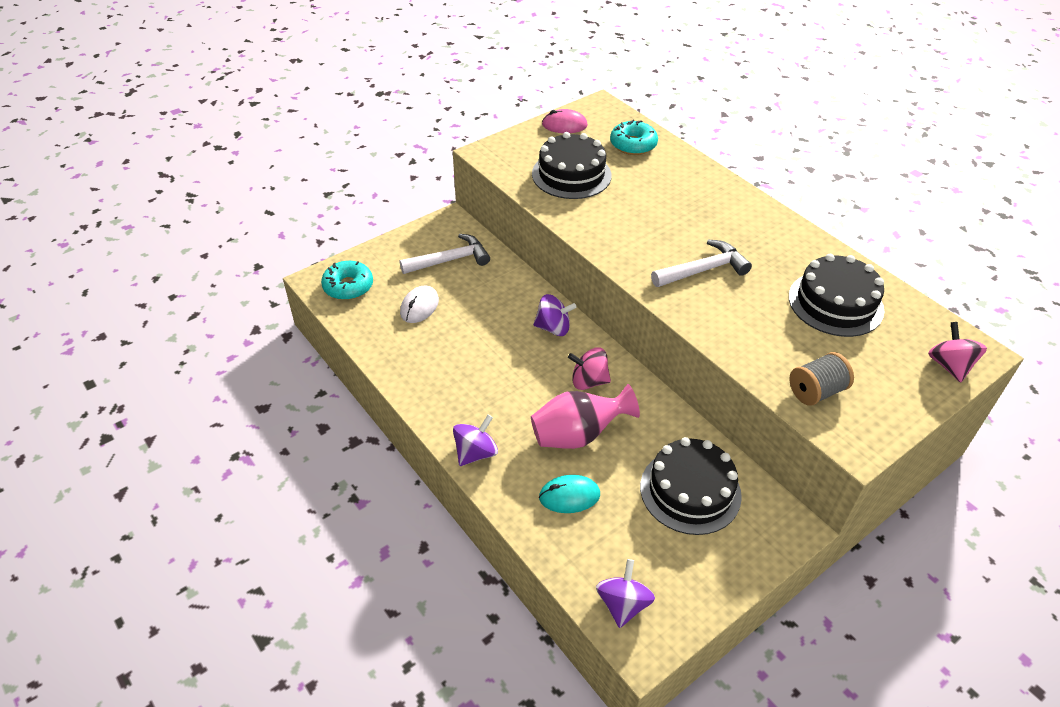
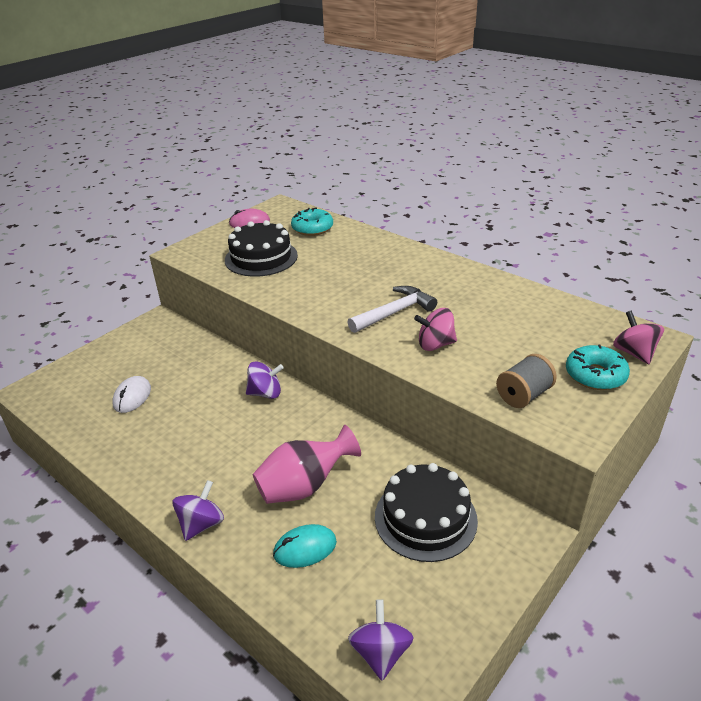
camera: 10 degrees left, 10 degrees down
(348, 286) = (59, 391): turquoise donut -> turquoise donut (595, 375)
(450, 260) = (159, 352): white hammer -> none
(588, 381) = (307, 434): pink spinning top -> pink spinning top (435, 344)
(835, 303) = (519, 320): black cake -> none

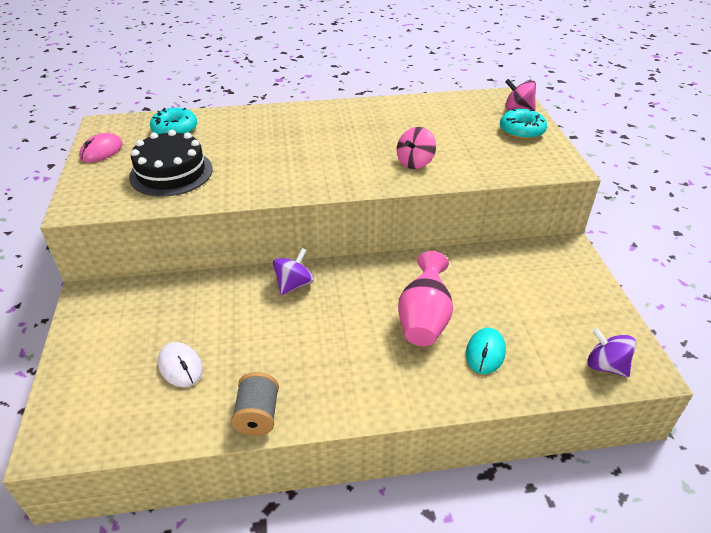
camera: 50 degrees left, 5 degrees up
(201, 524) = (401, 398): purple spinning top -> none
(394, 312) = (353, 157): white hammer -> none
(425, 518) = (515, 282): black cake -> none
(523, 395) = (509, 162): grey spool -> grey spool (257, 415)

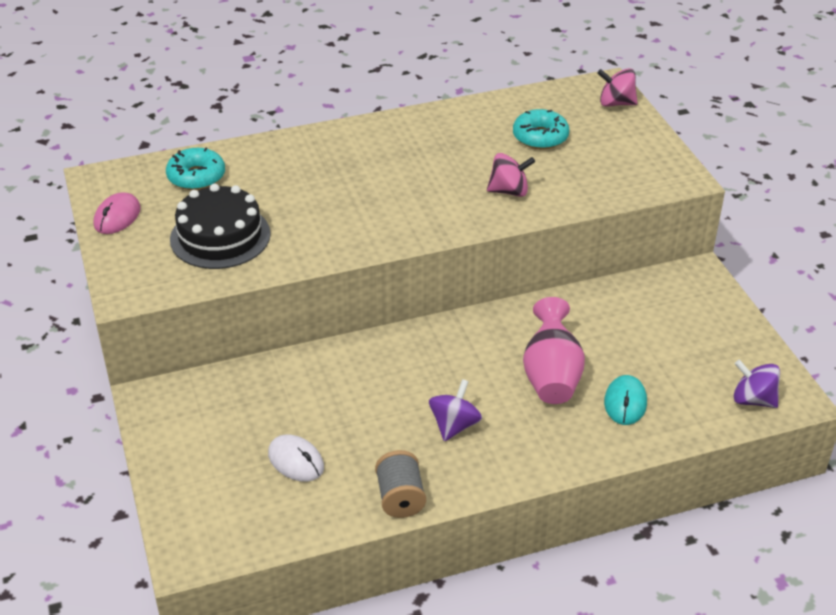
camera: 10 degrees left, 0 degrees up
(294, 284) = (391, 354): purple spinning top -> purple spinning top (454, 425)
(415, 162) = (509, 191): pink spinning top -> pink spinning top turned 120 degrees counterclockwise
(521, 131) = (626, 135): turquoise donut -> turquoise donut (540, 137)

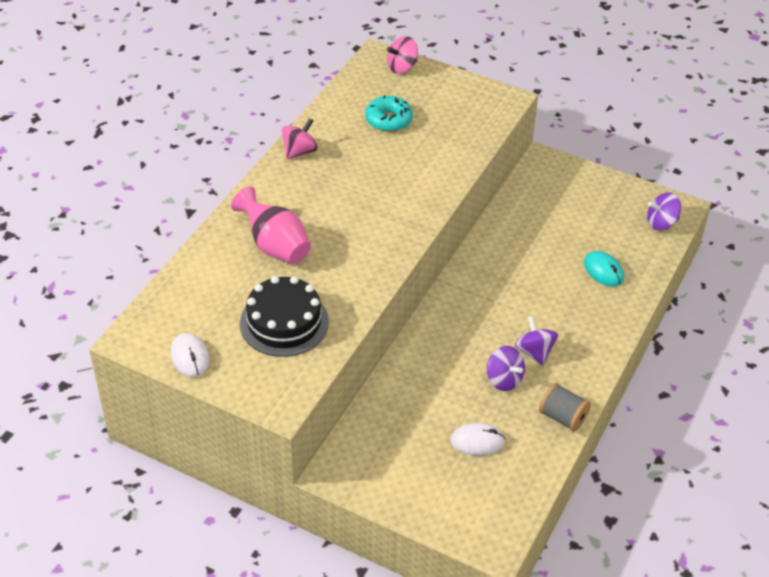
camera: 45 degrees left, 5 degrees up
(117, 217) = (190, 357): pink mouse -> white mouse
(196, 177) = (202, 291): turquoise donut -> none
(392, 428) = (504, 379): none -> purple spinning top
(509, 191) = (421, 171): pink spinning top -> pink spinning top (299, 151)
(551, 376) = (546, 282): pink vase -> pink vase (275, 246)

